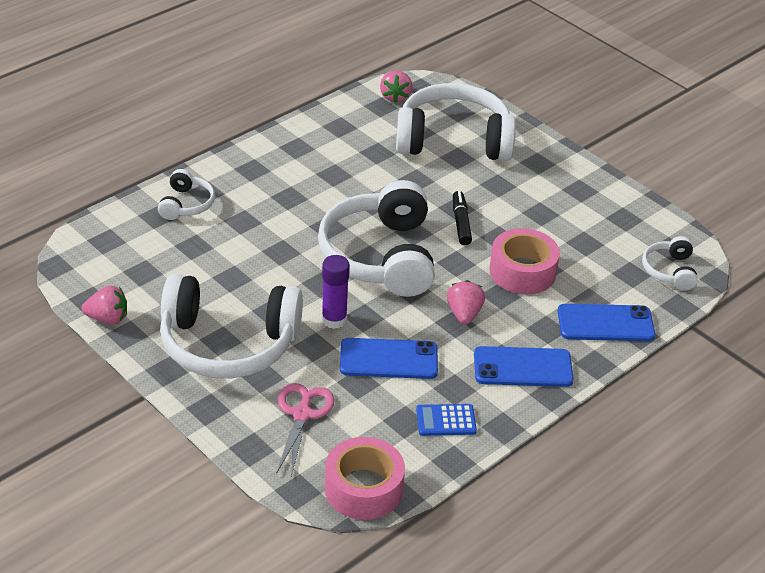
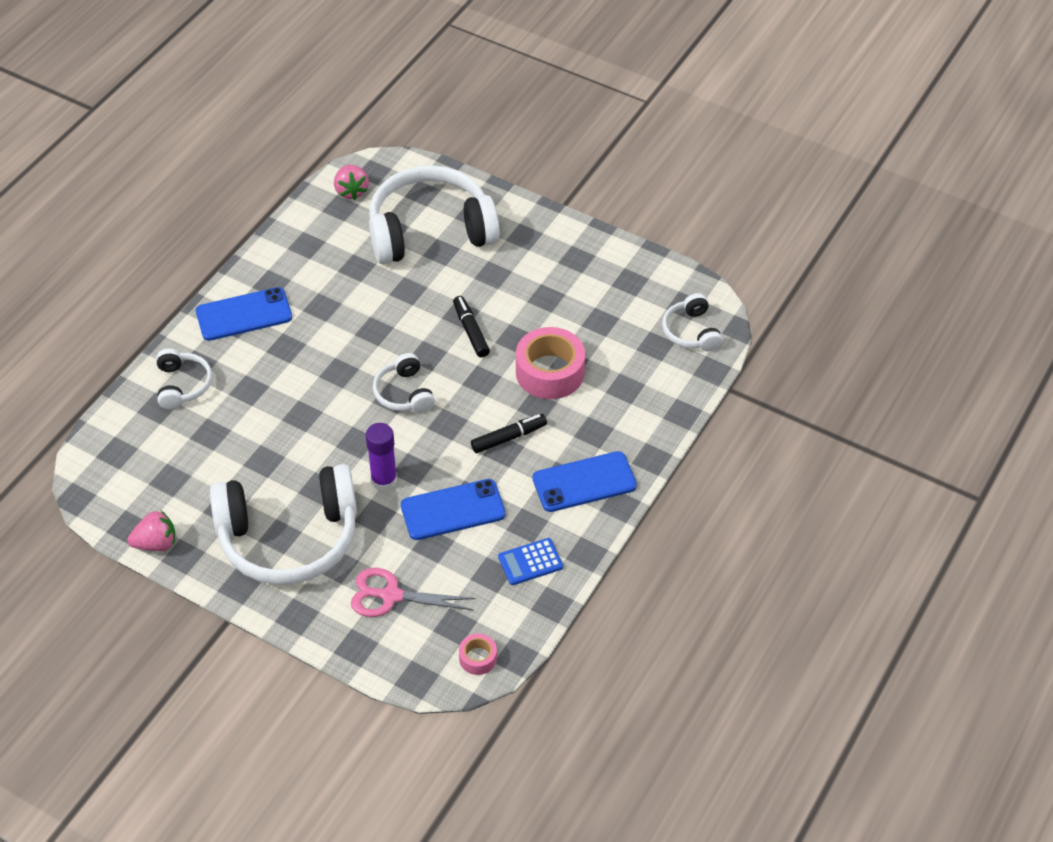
camera: 15 degrees left, 10 degrees up
(302, 414) = (391, 595): pink scissors -> pink scissors turned 75 degrees counterclockwise
(364, 489) = (478, 658): pink tape -> pink tape, size x0.49
(380, 256) = (404, 393): white headphones -> white headphones, size x0.47
(464, 314) = (509, 438): pink strawberry -> black marker
(605, 323) = (647, 410): blue phone -> blue phone (244, 314)

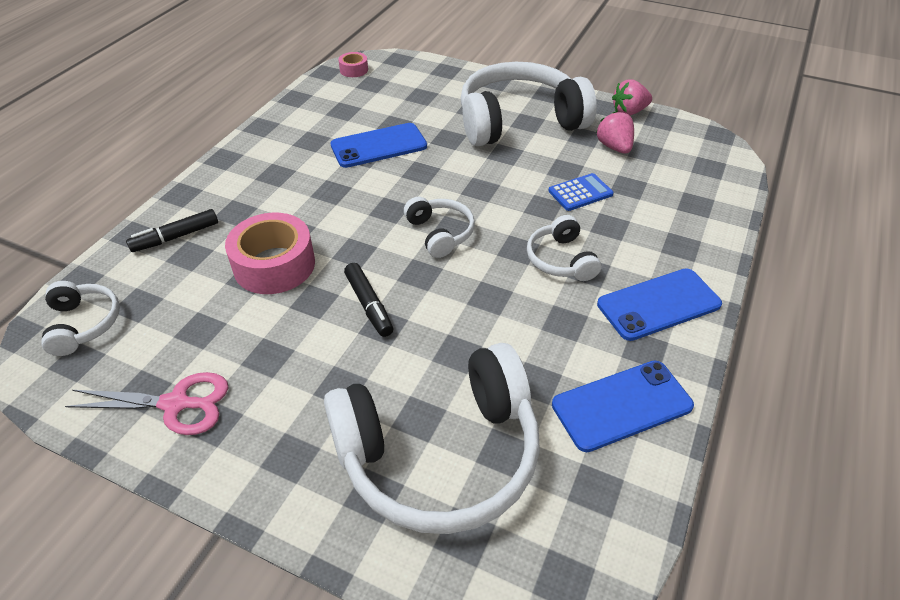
camera: 175 degrees right, 5 degrees down
(182, 385) = (683, 225): white headphones -> white headphones (561, 259)
(351, 191) = (588, 526): pink strawberry -> pink strawberry (614, 147)
(384, 480) = (446, 162): purple glue stick -> none
(391, 595) = (424, 95): pink scissors -> pink scissors (176, 404)
(509, 438) = (325, 201): black marker -> black marker (175, 237)
(530, 562) = (310, 119): blue calculator -> blue calculator (580, 193)
(584, 482) = (253, 172): blue phone -> blue phone (621, 405)

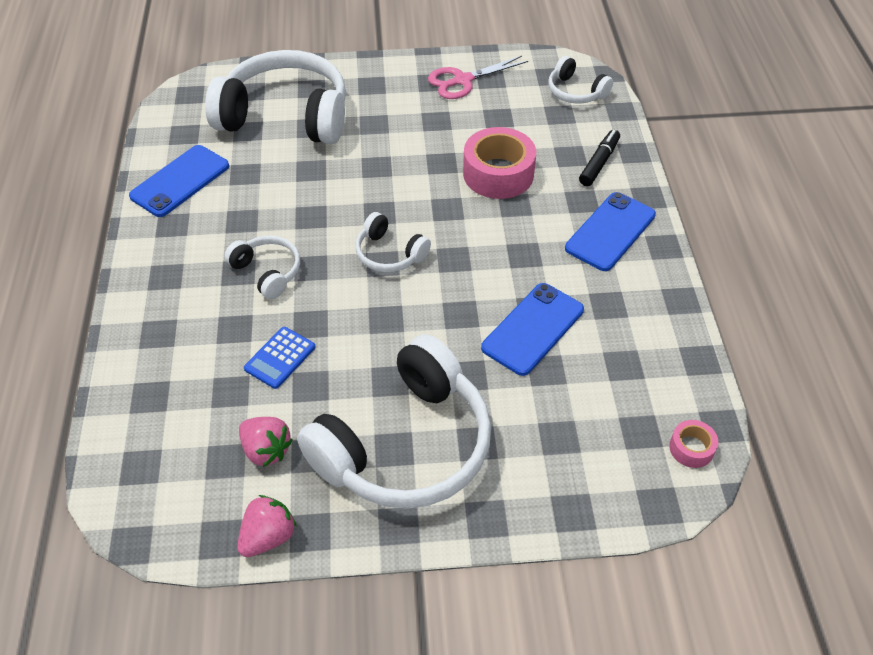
camera: 150 degrees right, 5 degrees up
(369, 305) = (398, 175): black marker -> none
(440, 454) = (286, 116): white headphones -> white headphones turned 60 degrees clockwise
(659, 304) = (168, 264): blue phone -> blue phone (610, 231)

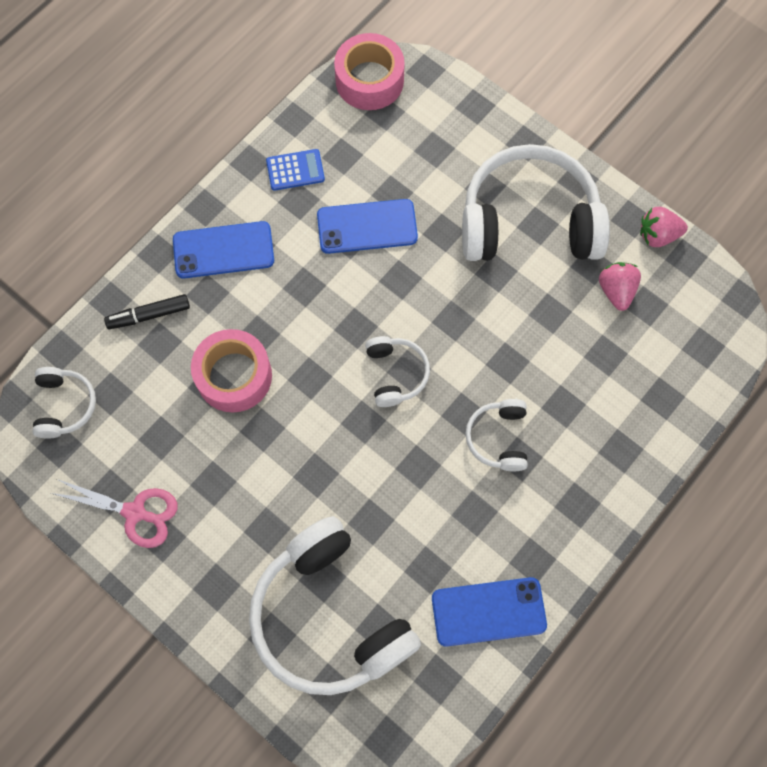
camera: 135 degrees left, 20 degrees up
(280, 358) = (552, 352): blue calculator -> blue calculator (295, 170)
(691, 448) = (369, 80): pink tape -> pink tape, size x2.04

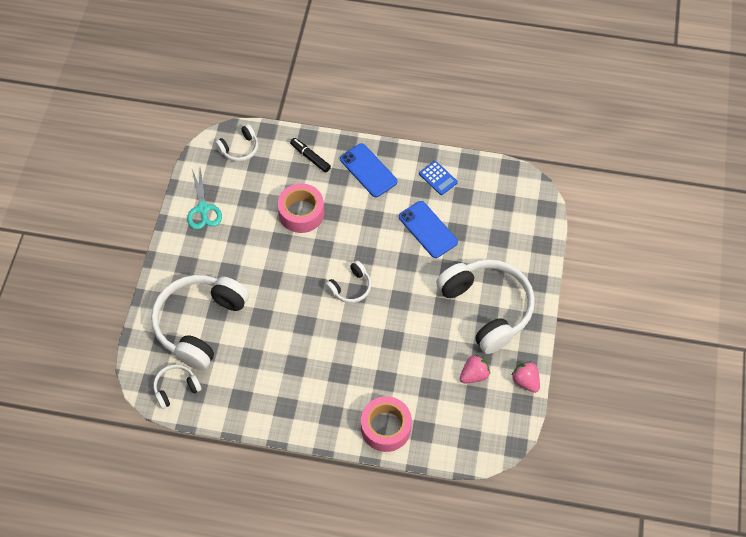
camera: 60 degrees right, 10 degrees down
(135, 513) = (203, 209): pink scissors -> turquoise scissors
(369, 80) = (519, 184): pink tape -> pink tape (386, 427)
(488, 611) = (245, 399): blue phone -> none
(498, 438) = (345, 356): white headphones -> white headphones (176, 388)

